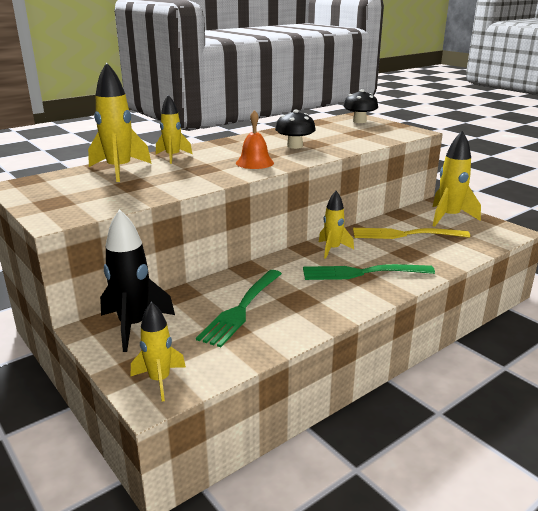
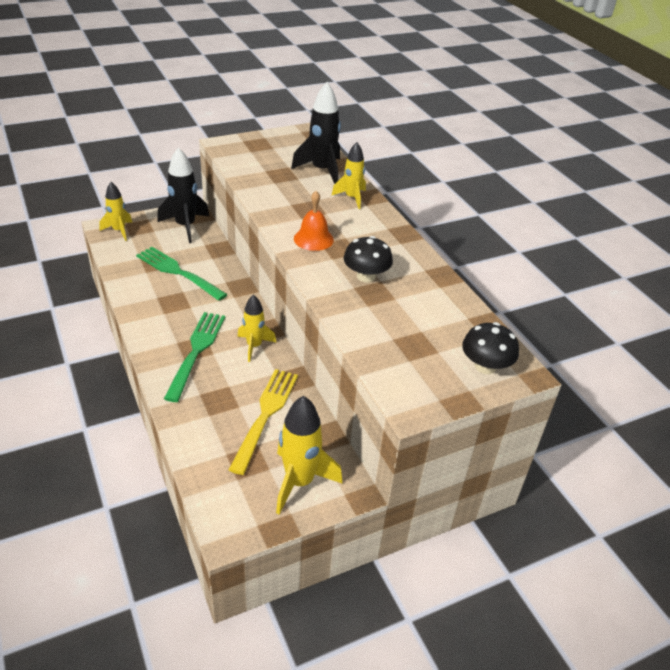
camera: 100 degrees right, 15 degrees up
(119, 170) = (322, 171): yellow rocket -> black rocket

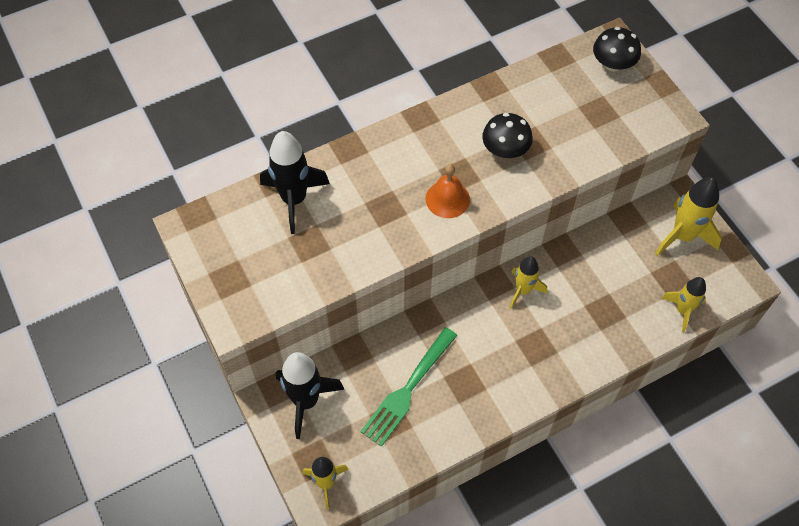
camera: 90 degrees left, 20 degrees up
(196, 352) = (543, 343): green fork -> none
(265, 416) = (616, 269): yellow fork -> none
(352, 198) = (355, 166): yellow rocket -> yellow rocket (682, 310)

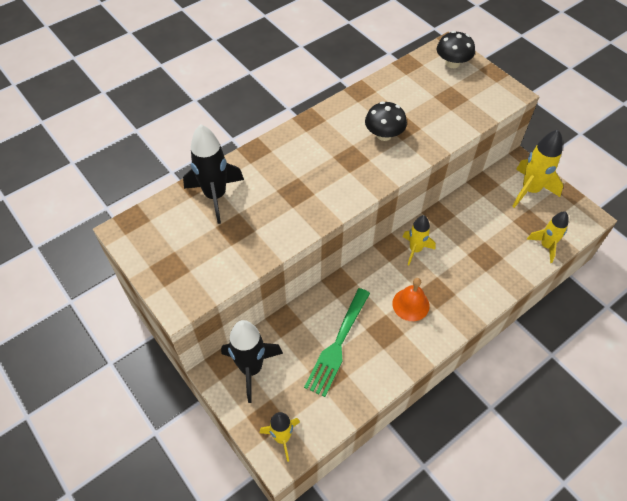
camera: 10 degrees left, 5 degrees down
(447, 199) = (345, 178): orange bell -> orange bell (410, 304)

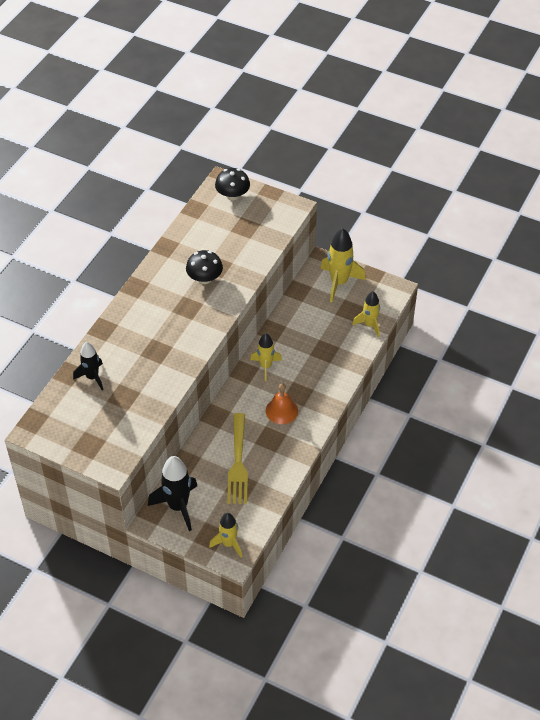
camera: 25 degrees left, 5 degrees down
(215, 196) = (92, 377): black rocket -> black rocket, size x0.64
(338, 343) = (237, 462): green fork -> yellow fork

